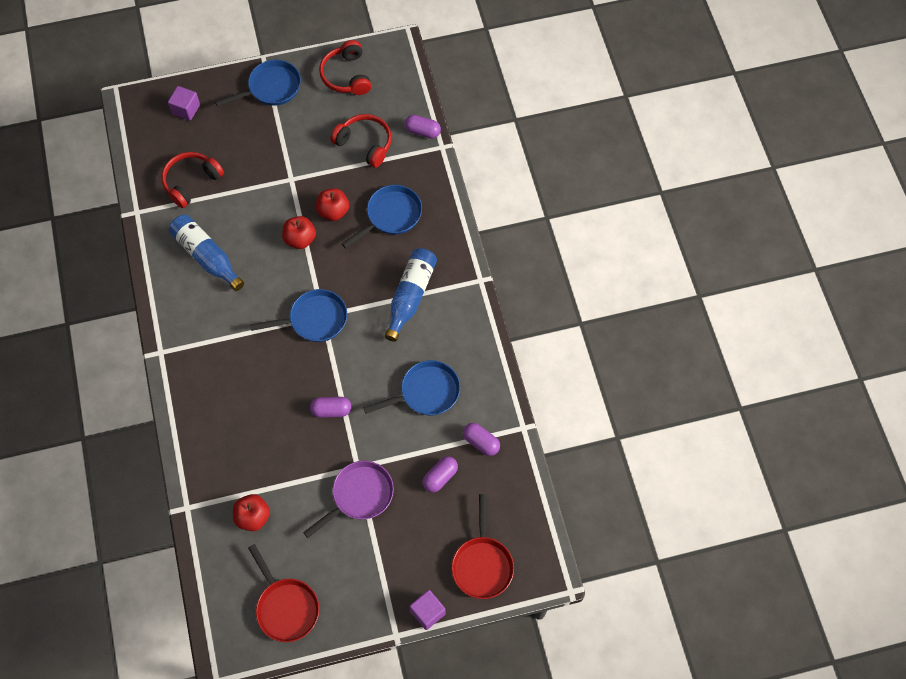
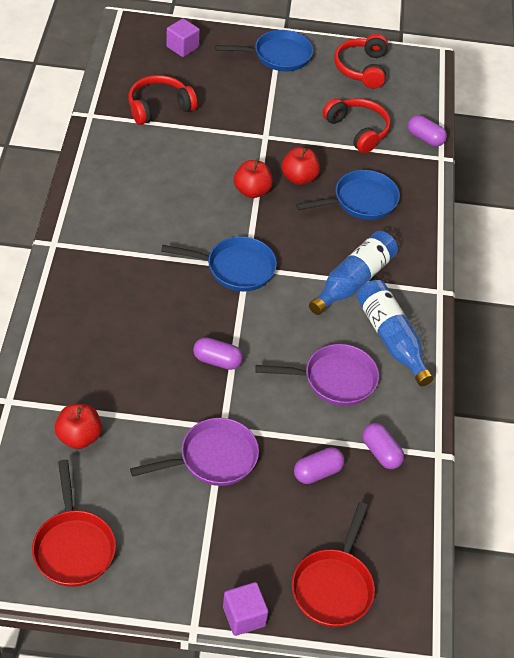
camera: 15 degrees right, 15 degrees down
(206, 256) = (144, 175): blue bottle -> blue bottle (391, 338)
(426, 392) = (334, 379): blue pan -> purple pan

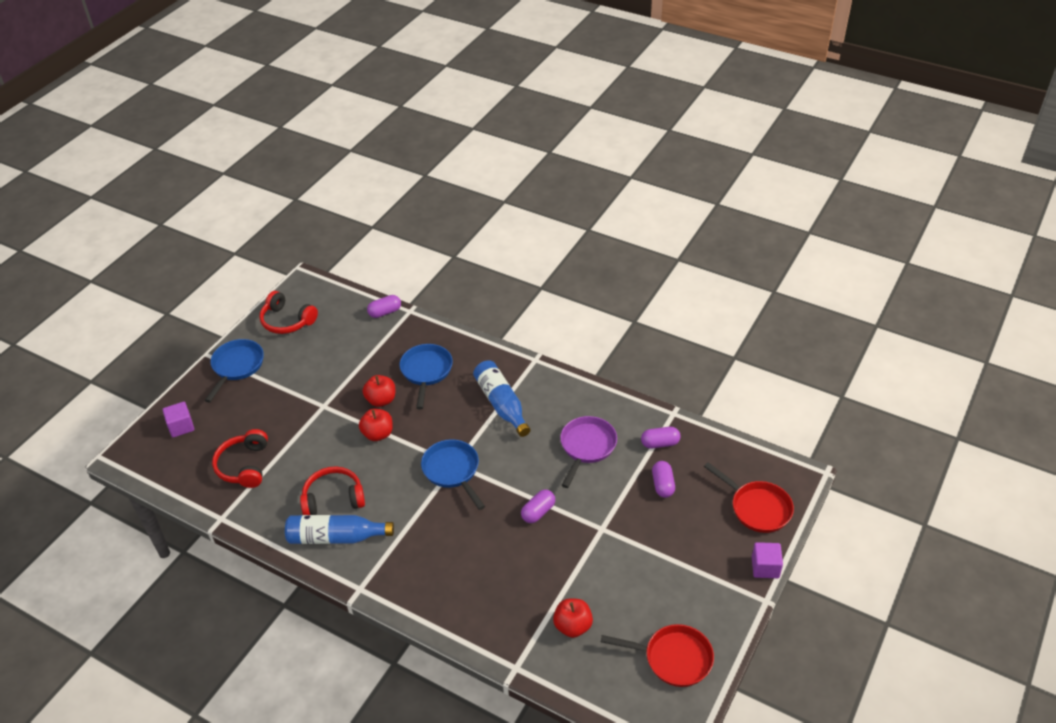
camera: 60 degrees left, 5 degrees down
(213, 458) = (627, 543): purple pan -> none
(236, 268) = (452, 471): blue pan -> blue pan turned 60 degrees counterclockwise
(358, 130) = (352, 347): red headphones -> red headphones (333, 499)
(391, 338) = (564, 402): blue bottle -> blue bottle (336, 537)

